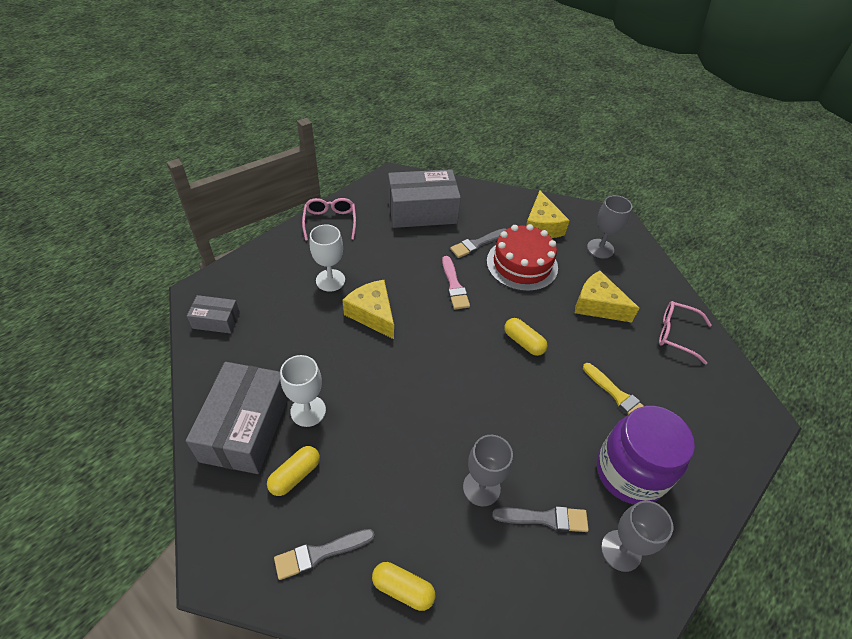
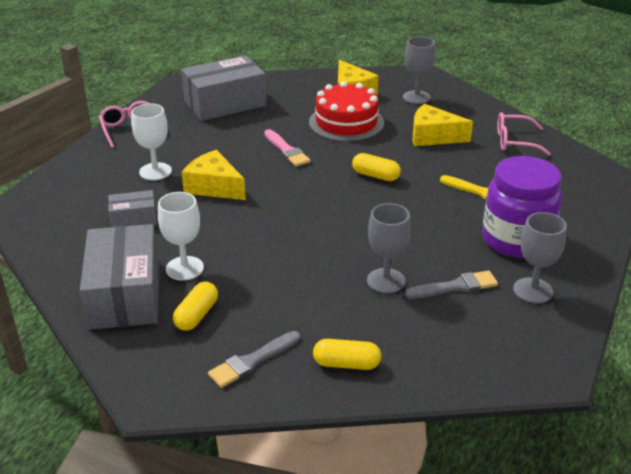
camera: 15 degrees left, 15 degrees down
(216, 320) = (46, 225): grey box -> grey box (134, 219)
(477, 244) = (294, 116): grey brush -> none

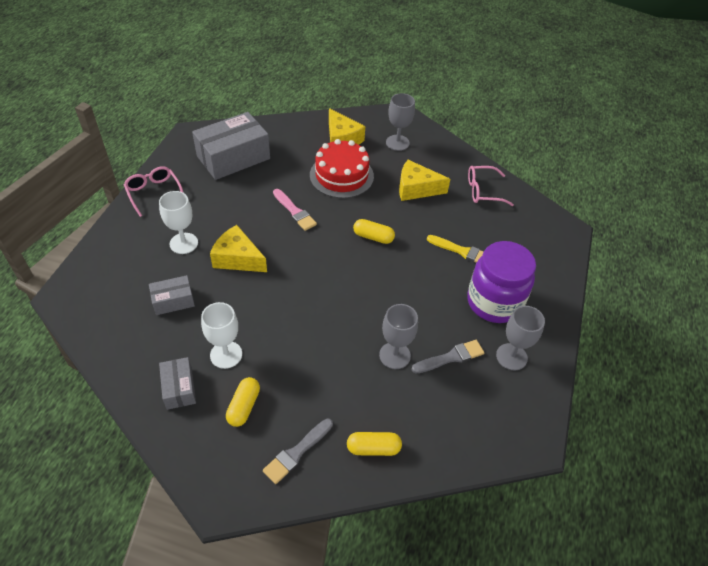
camera: 10 degrees left, 15 degrees up
(125, 294) = (179, 388): grey box -> grey box, size x0.51

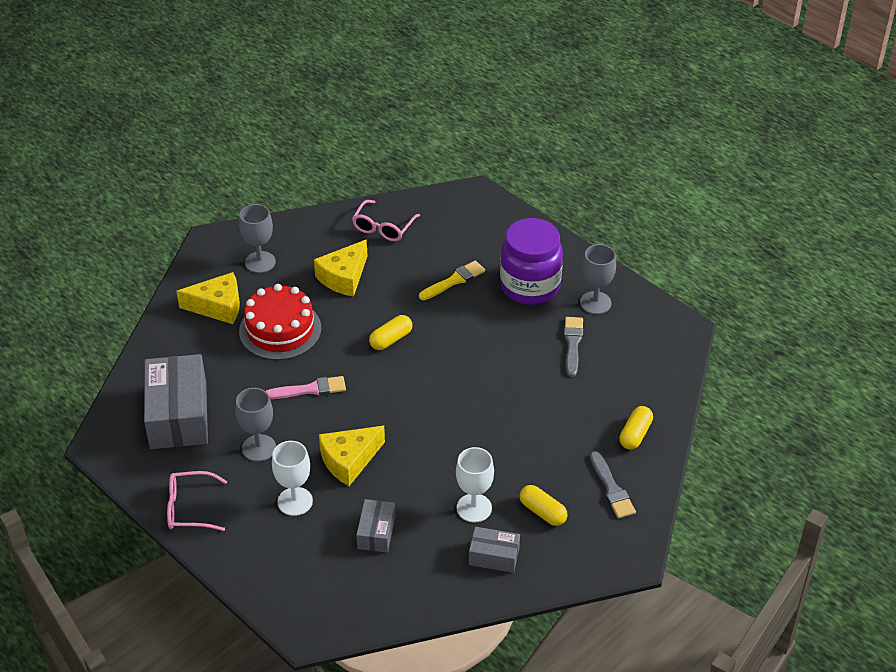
camera: 60 degrees left, 5 degrees down
(394, 355) = (548, 382): grey goblet -> grey goblet (259, 448)

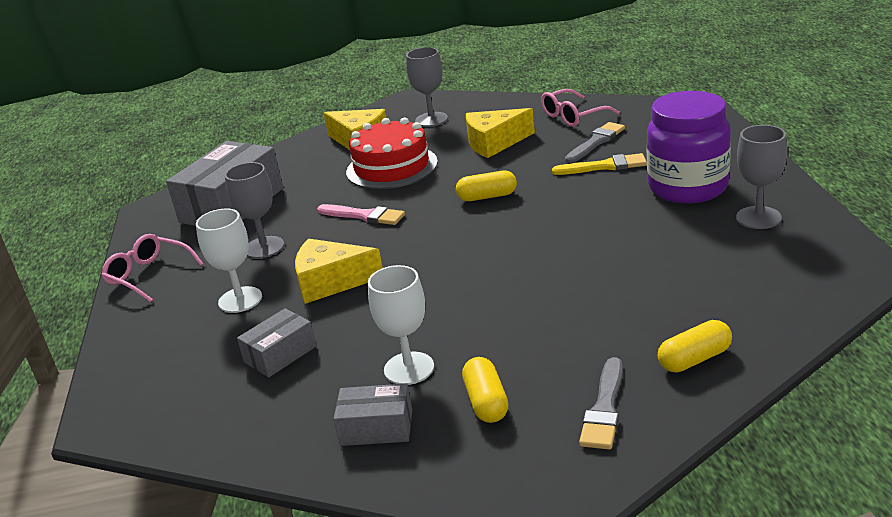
camera: 40 degrees right, 15 degrees down
(494, 556) = (376, 428): grey box -> grey box turned 45 degrees counterclockwise
(573, 344) = (692, 248): grey brush -> grey brush (596, 142)

